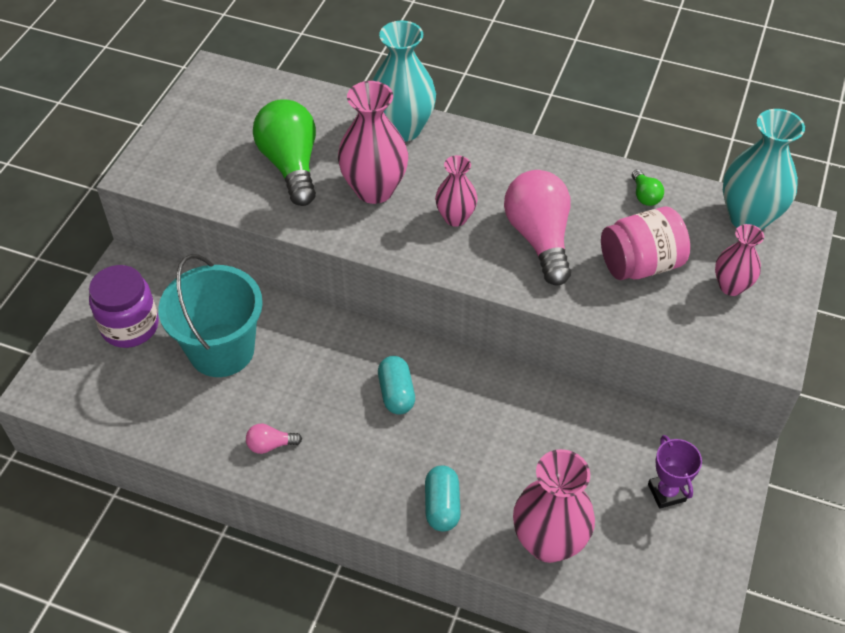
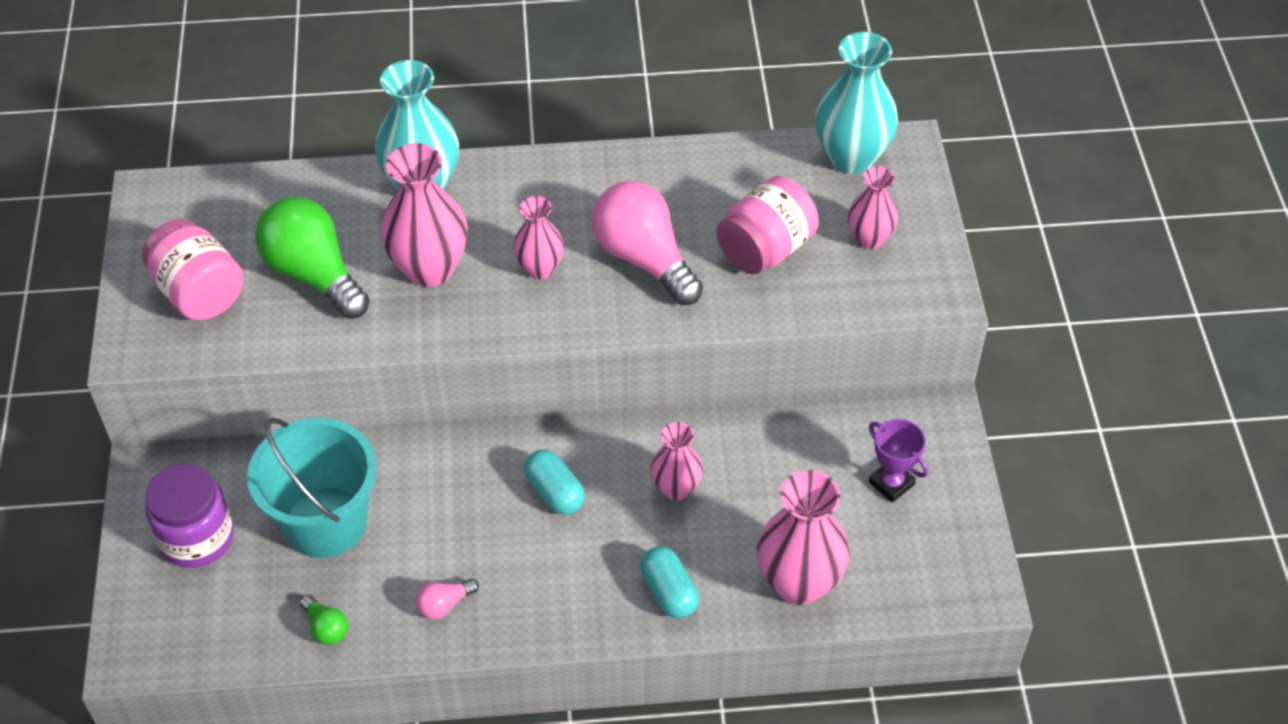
camera: 25 degrees left, 0 degrees up
(206, 150) = (199, 293): none -> pink jar
(490, 427) = (676, 488): none -> pink vase
(644, 196) = (732, 171): green light bulb -> green light bulb (326, 628)

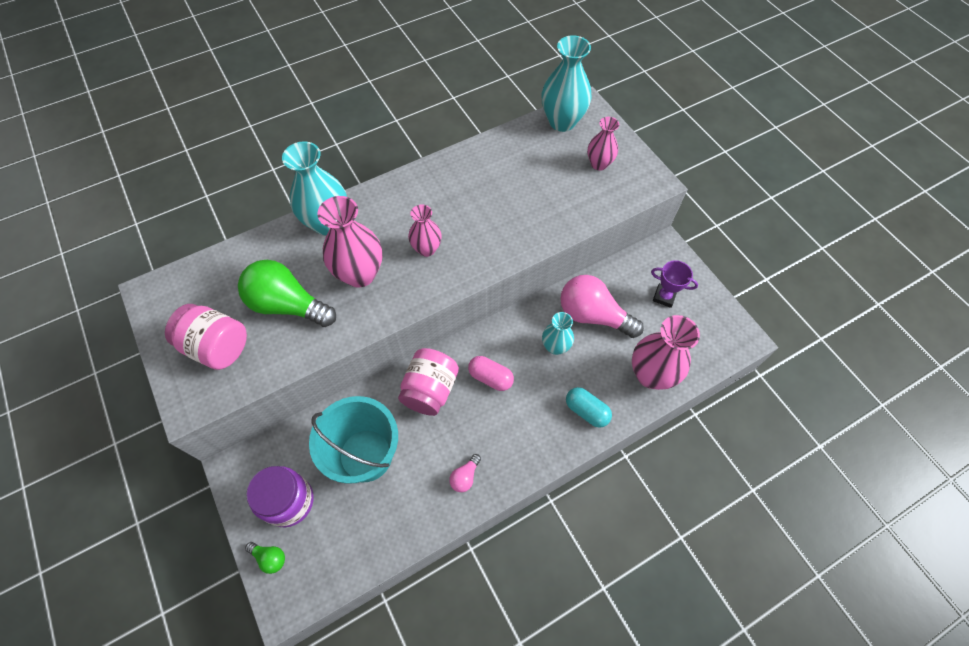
camera: 25 degrees left, 10 degrees up
(326, 628) = (401, 525): green light bulb -> green light bulb (270, 557)
(555, 492) = (490, 377): turquoise capsule -> pink capsule
(644, 259) = (484, 220): pink light bulb -> pink light bulb (593, 315)
(676, 488) = (555, 346): pink vase -> turquoise vase
(765, 249) = (547, 190): pink jar -> pink jar (430, 390)

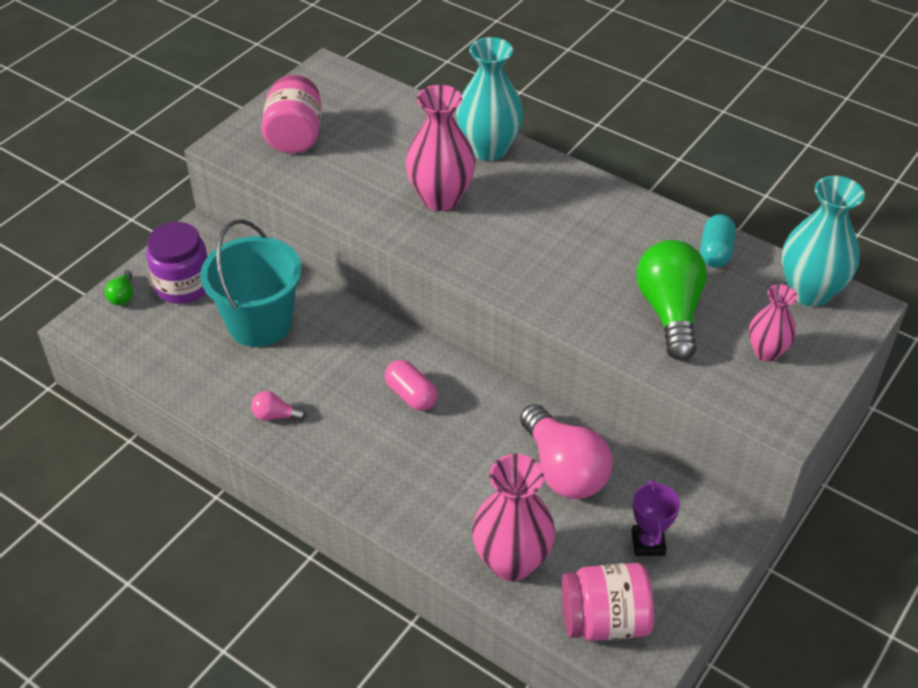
camera: 65 degrees right, 15 degrees down
(288, 305) = (369, 162): green light bulb -> green light bulb (670, 312)
(427, 249) = (510, 237): pink vase -> none
(430, 390) = (364, 346): pink jar -> pink jar (604, 620)
(490, 377) = (411, 395): pink capsule -> pink capsule turned 45 degrees counterclockwise
(555, 346) = (491, 444): turquoise vase -> none
(586, 411) = (419, 505): turquoise capsule -> turquoise capsule (715, 252)
(593, 315) = (563, 469): pink light bulb -> pink light bulb turned 150 degrees clockwise

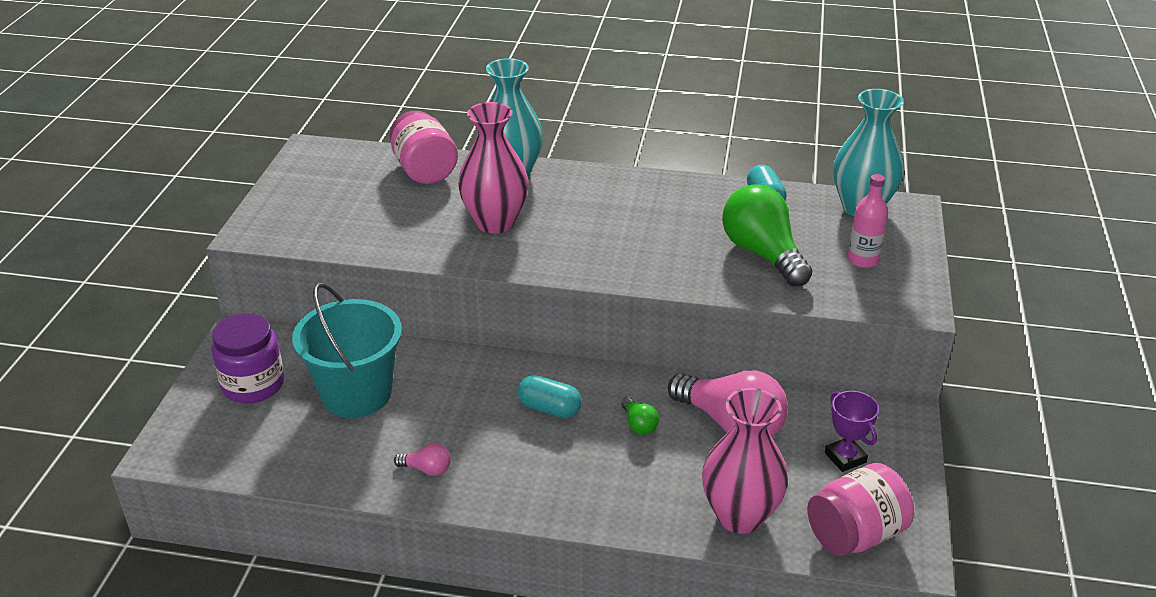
camera: 25 degrees left, 10 degrees down
(122, 296) = (191, 413): green light bulb -> green light bulb (639, 424)
(275, 416) = (427, 469): pink light bulb -> pink light bulb turned 150 degrees counterclockwise
(295, 136) = (316, 209): pink jar -> pink jar (424, 170)
(411, 395) = (549, 408): pink capsule -> turquoise capsule
(766, 352) = (862, 260): pink vase -> pink bottle

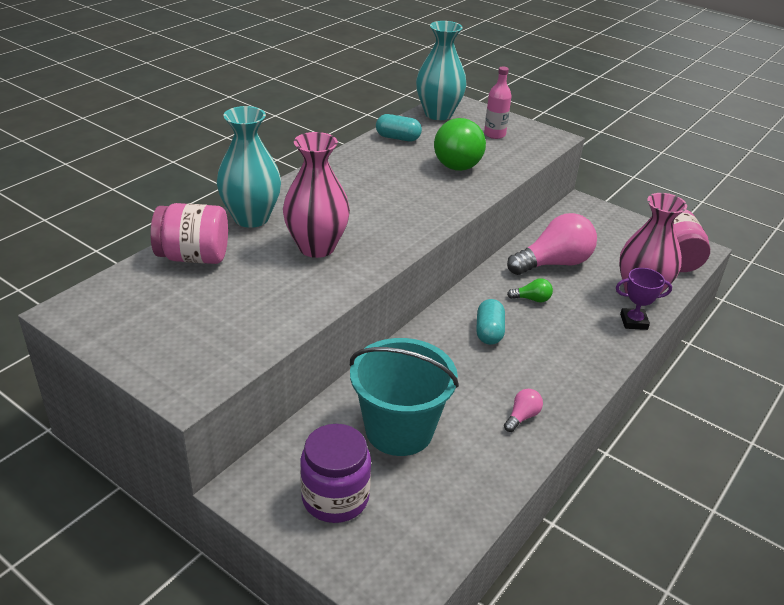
camera: 65 degrees left, 0 degrees up
(549, 408) = (489, 332): turquoise capsule -> turquoise capsule turned 45 degrees counterclockwise
(762, 254) = (460, 161): green light bulb -> green light bulb turned 75 degrees counterclockwise
(845, 457) = (608, 236): purple trophy -> purple trophy (633, 322)

